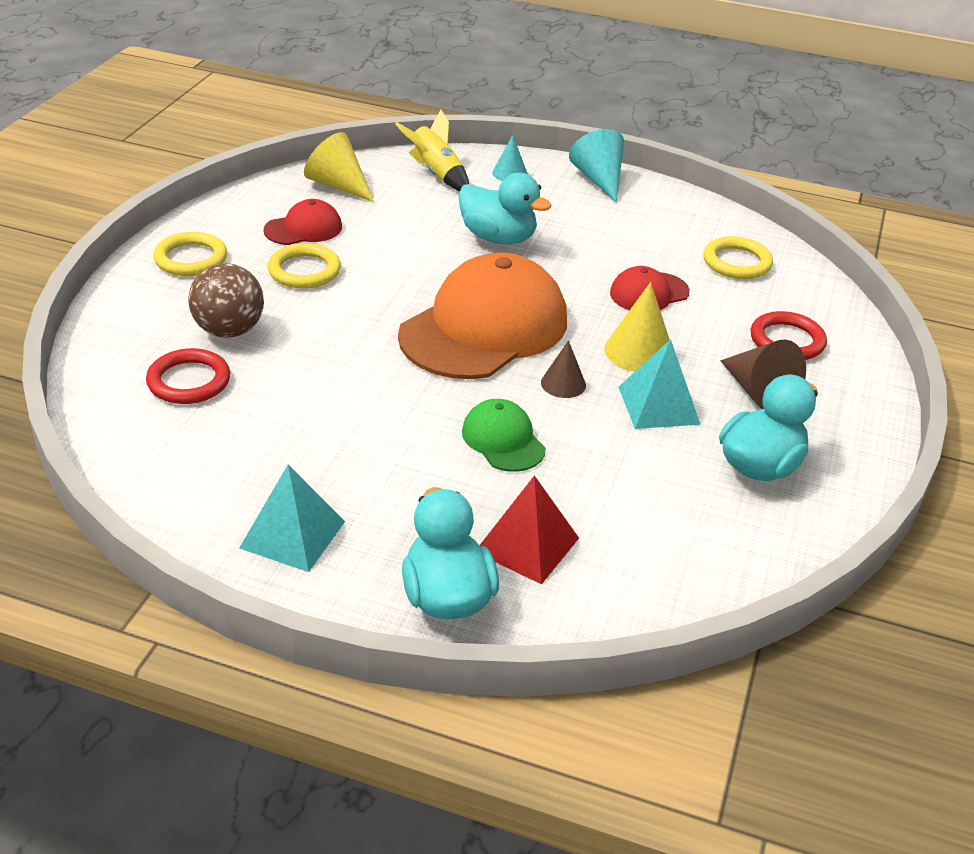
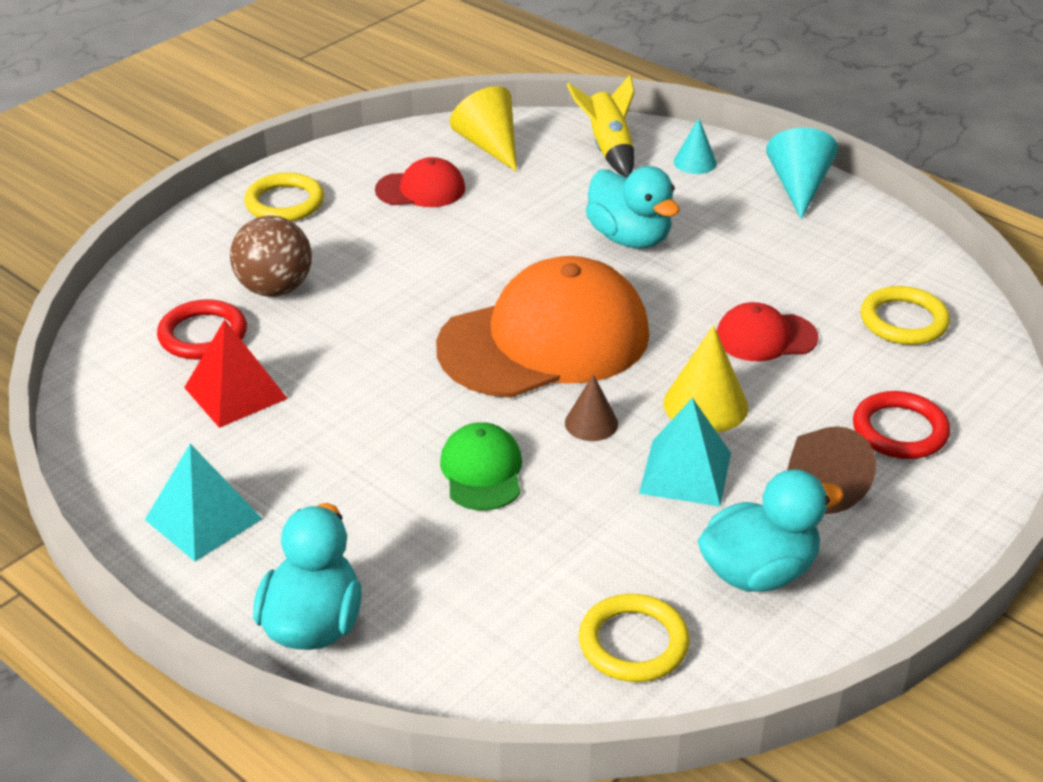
camera: 25 degrees right, 0 degrees up
(304, 270) = (392, 237): yellow ring -> yellow ring (633, 643)
(527, 545) = (431, 592): red pyramid -> red pyramid (235, 393)

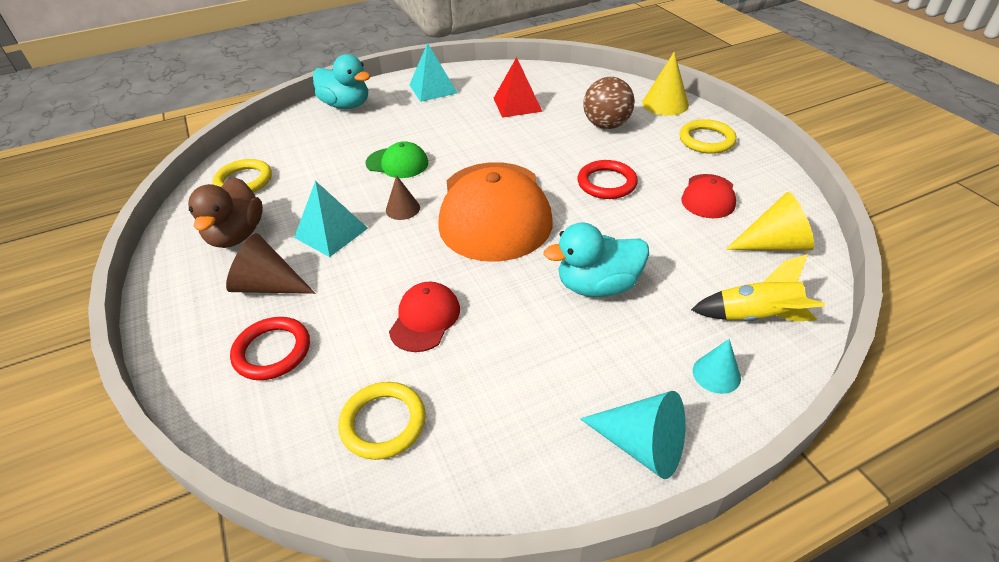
camera: 115 degrees right, 5 degrees up
(203, 335) = (573, 101): red ring -> red ring (606, 183)
(705, 405) = (379, 261): yellow cone -> yellow cone (665, 104)
(758, 572) = (236, 235): turquoise duck -> brown duck

